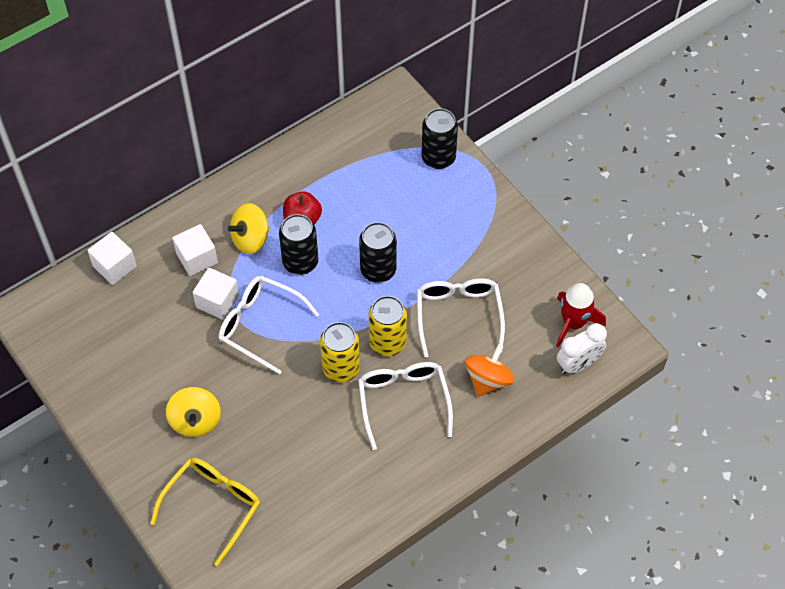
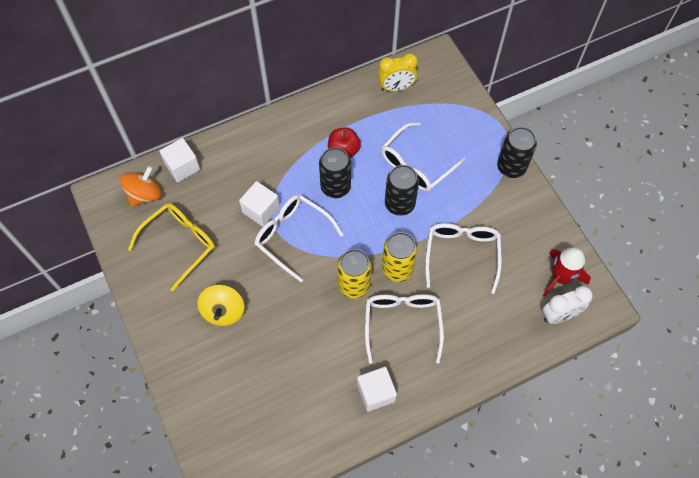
camera: 10 degrees right, 5 degrees up
(197, 258) = (251, 170): white cube -> white cube (376, 393)
(212, 507) = (223, 391): yellow glasses -> yellow glasses (179, 244)
(250, 239) = (298, 160): yellow spinning top -> none
(351, 137) = (396, 87): none -> yellow clock
(391, 222) = (417, 164): none -> white glasses
(438, 157) = (465, 115): black can -> black can (511, 167)
(488, 380) = (478, 316): orange spinning top -> orange spinning top (145, 194)

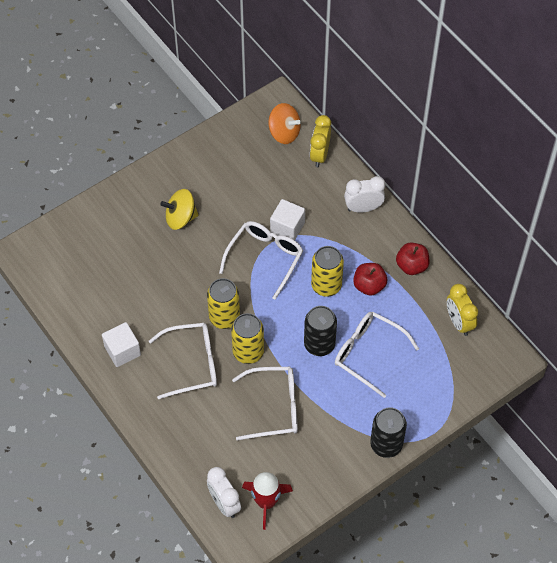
camera: 80 degrees right, 5 degrees down
(179, 244) = (239, 170): yellow glasses -> none
(182, 167) = (319, 155): white cube -> yellow clock
(255, 140) = (363, 208): none -> white clock
(329, 112) = (411, 266): none -> red apple
(335, 187) = (326, 285): black can -> yellow can

